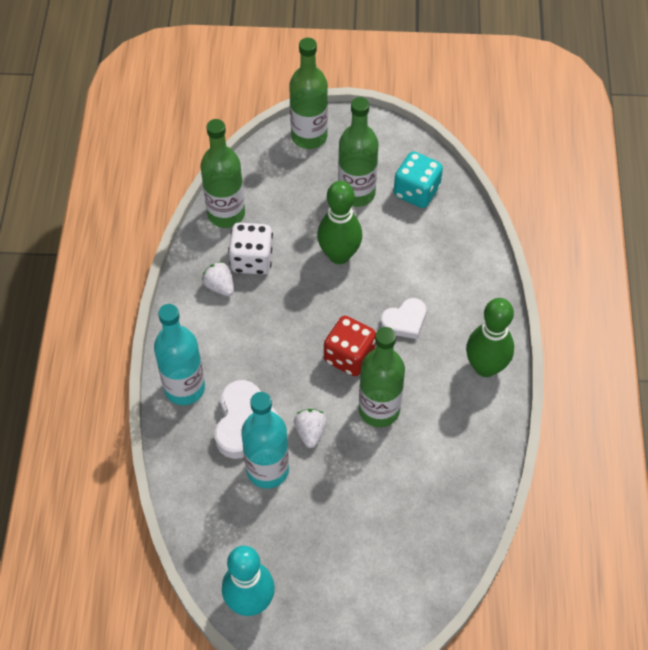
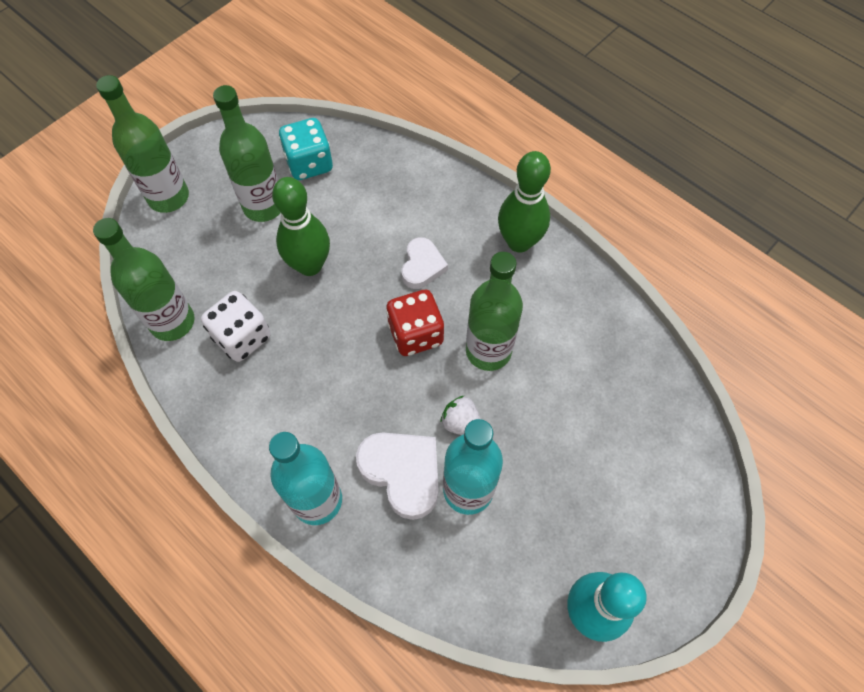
camera: 50 degrees left, 5 degrees up
(220, 286) = (241, 385): white strawberry -> none

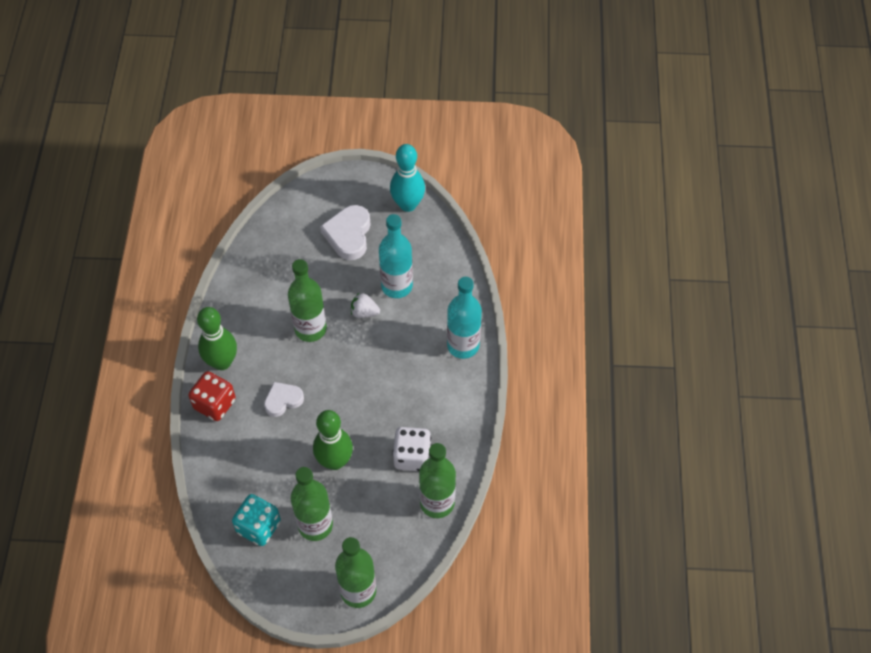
camera: 130 degrees left, 5 degrees down
(402, 473) = (414, 319): white heart -> white heart (348, 235)
(416, 334) = (331, 371): red dice -> red dice (215, 404)
(461, 423) = (364, 312): white strawberry -> white strawberry turned 105 degrees clockwise

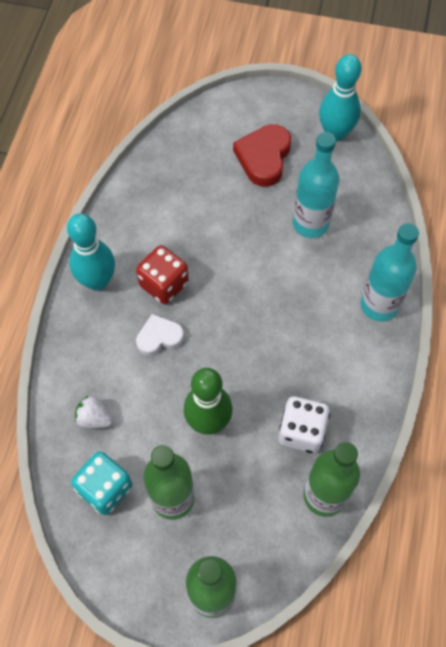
camera: 10 degrees right, 5 degrees up
(215, 404) = (80, 329): red dice -> red dice (164, 284)
(222, 362) = (97, 281): green bowling pin -> turquoise bowling pin
(310, 329) = (204, 258): green bottle -> none
(348, 235) = (263, 158): white heart -> red heart
(364, 312) = (269, 248): white strawberry -> white strawberry (94, 418)

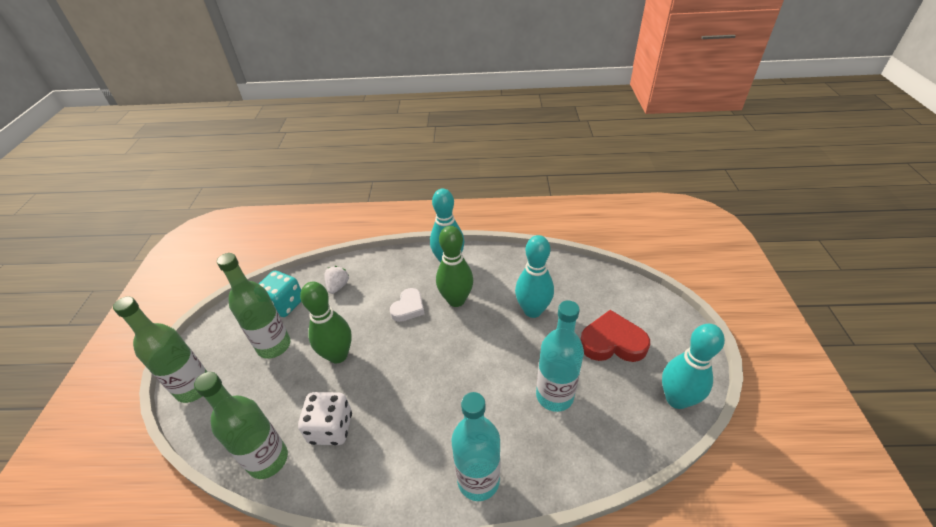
camera: 80 degrees right, 20 degrees down
(159, 337) = (408, 308): white heart -> white heart turned 60 degrees clockwise
(164, 284) = (456, 300): red dice -> green bowling pin
(203, 213) = (532, 310): none -> turquoise bowling pin

